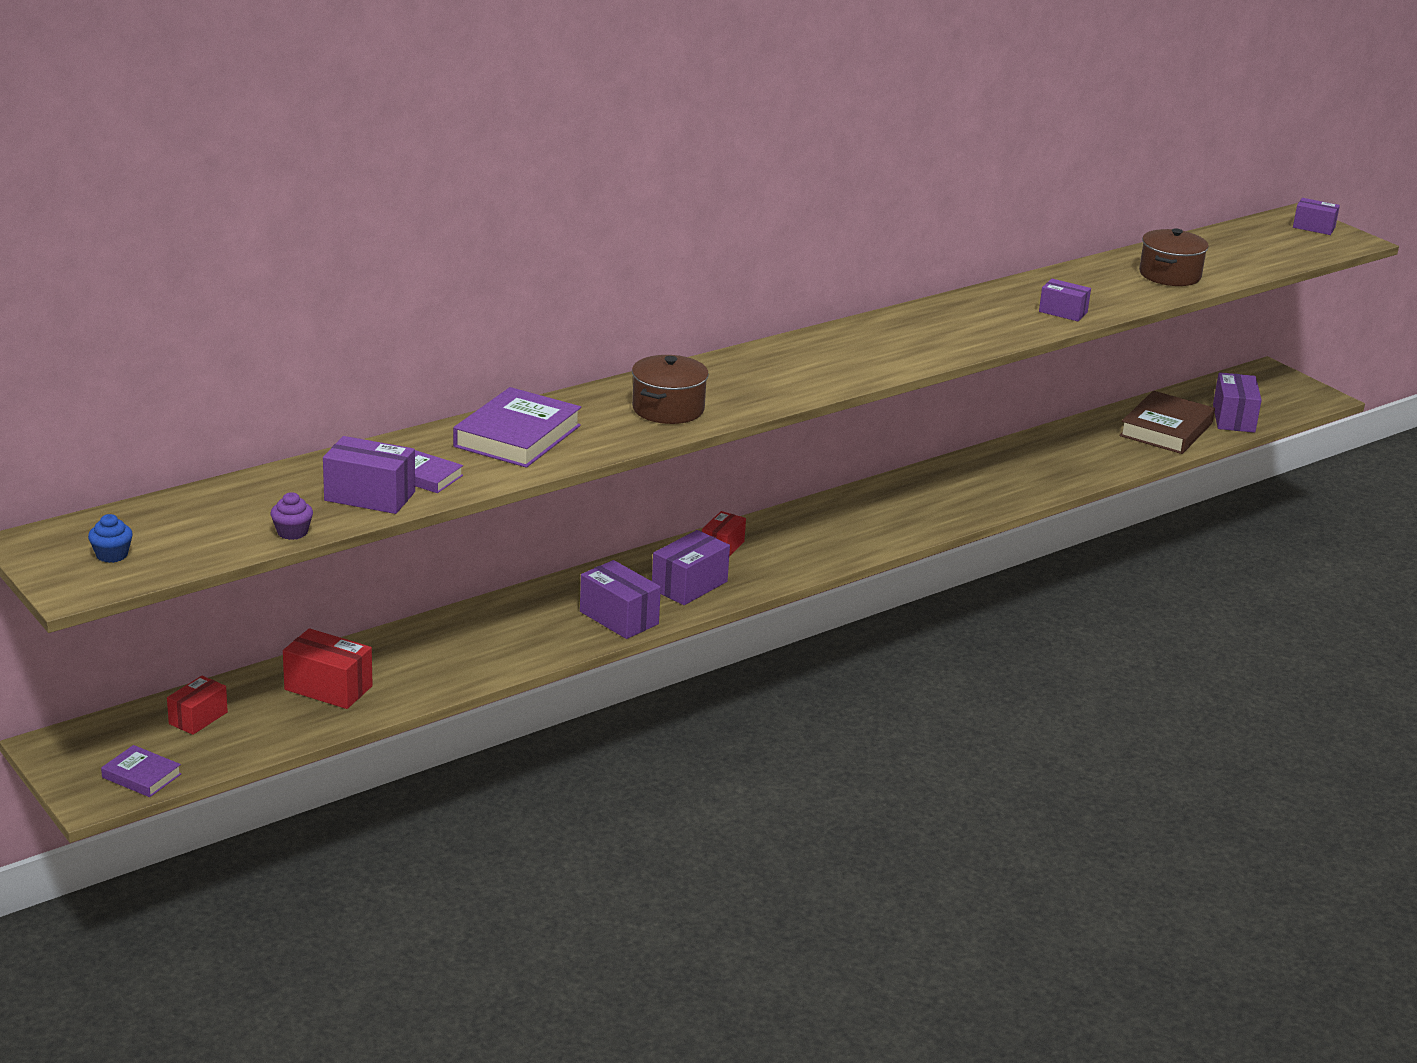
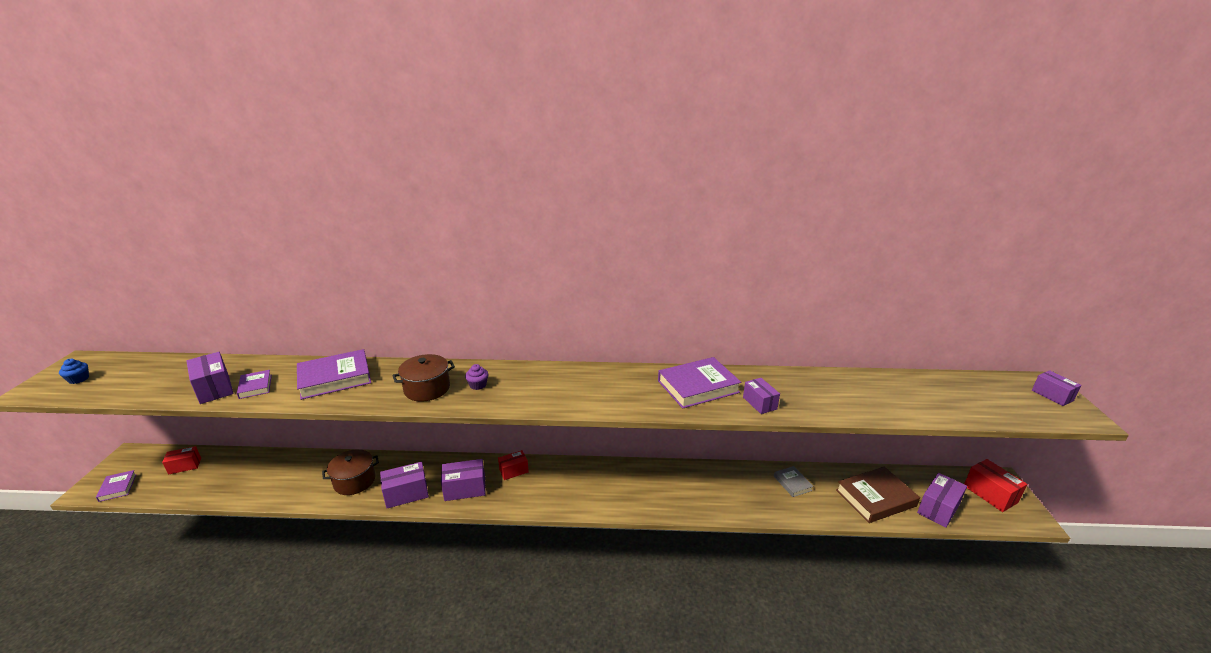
camera: 40 degrees right, 0 degrees up
(292, 532) = (148, 396): purple cupcake -> purple cupcake (478, 385)
(328, 688) = (245, 474): red box -> red box (990, 494)
(619, 618) = (406, 494): purple box -> purple box turned 75 degrees clockwise
(978, 315) = (698, 386): none -> purple book
(1068, 445) = (792, 483): none -> grey book
(1170, 275) = (879, 399): brown pot -> brown pot (354, 481)

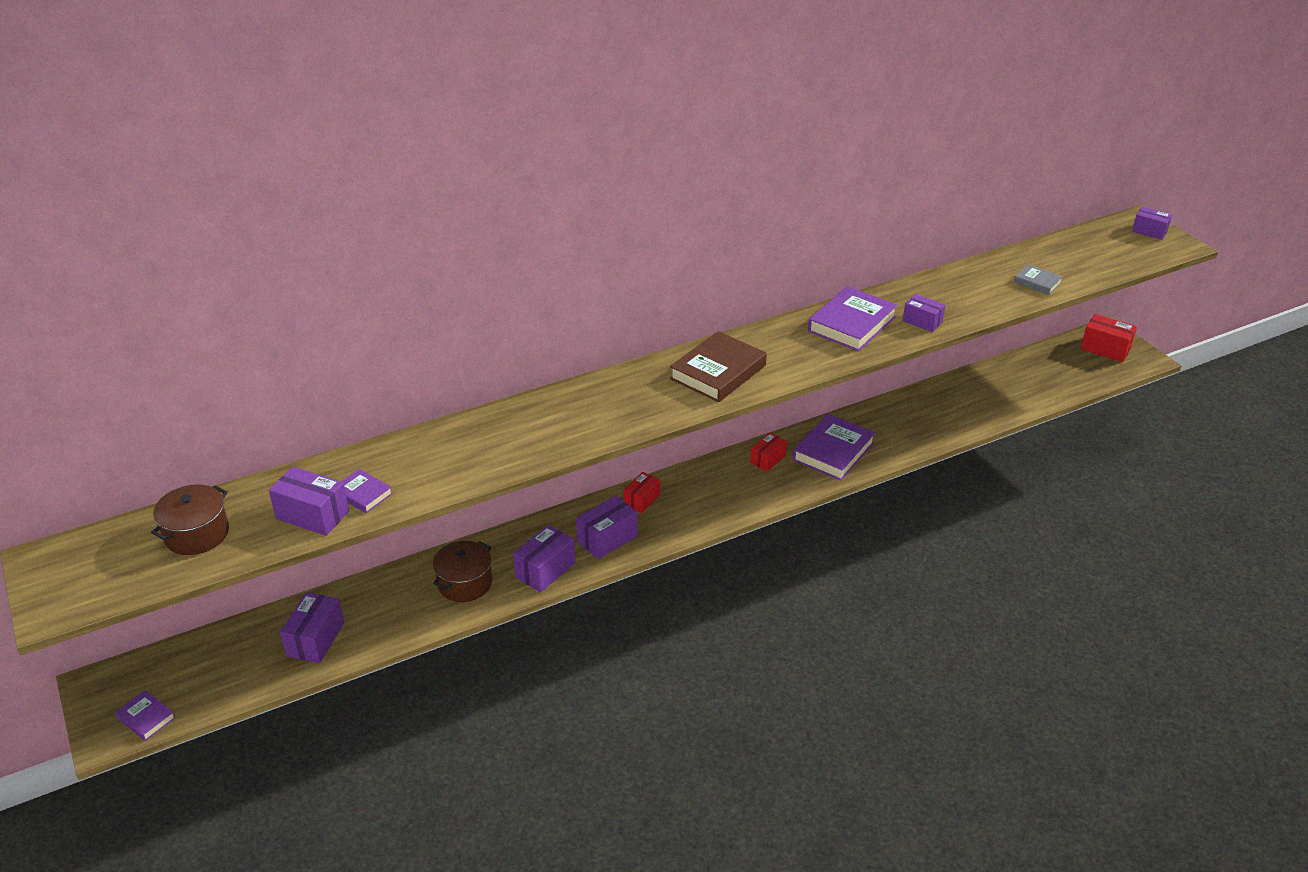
camera: 30 degrees left, 10 degrees up
(78, 379) = (93, 575): blue cupcake -> none
(185, 466) = (205, 660): red box -> red box (768, 459)
(335, 378) = (448, 451): purple book -> purple book (833, 451)
(427, 389) = (576, 423): brown pot -> brown pot (197, 534)
(478, 385) = (627, 400): purple cupcake -> none
(792, 483) = (934, 403): grey book -> grey book (1037, 282)
(875, 498) = (1015, 389): brown book -> brown book (718, 372)
(938, 509) = (1071, 379): purple box -> purple box (316, 639)

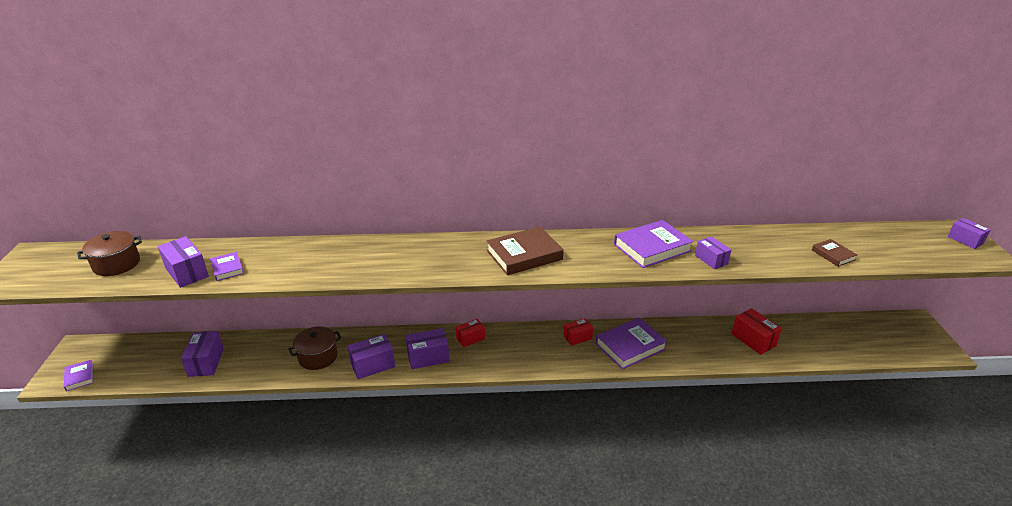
camera: 25 degrees right, 5 degrees down
(316, 639) = (206, 362): purple box -> purple box turned 45 degrees counterclockwise
(1037, 282) = (833, 255): grey book -> brown book
(1105, 349) = (908, 333): red box -> red box (753, 340)

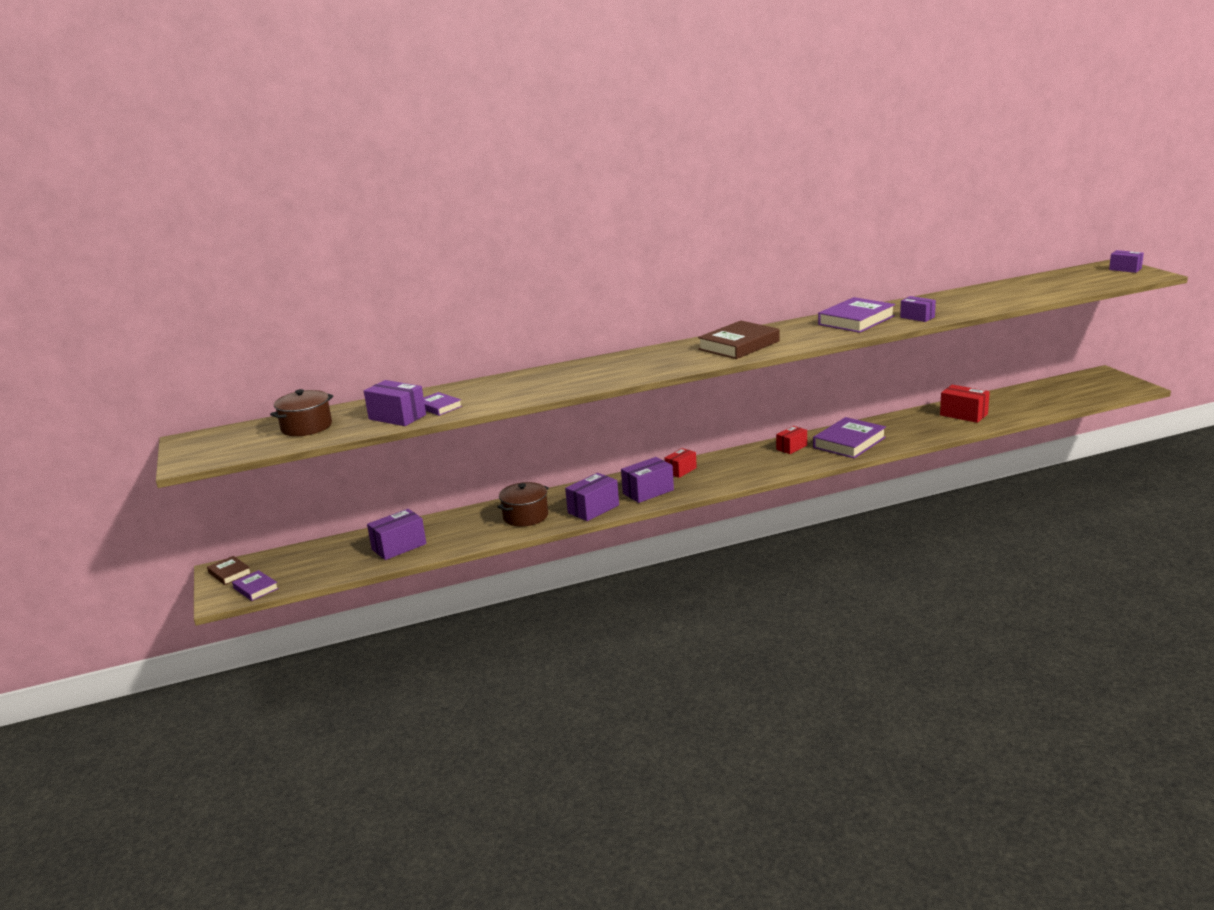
camera: 15 degrees left, 10 degrees down
(206, 362) = (399, 547): purple box -> purple box turned 75 degrees clockwise
(833, 255) = (1021, 296): brown book -> brown book (230, 573)

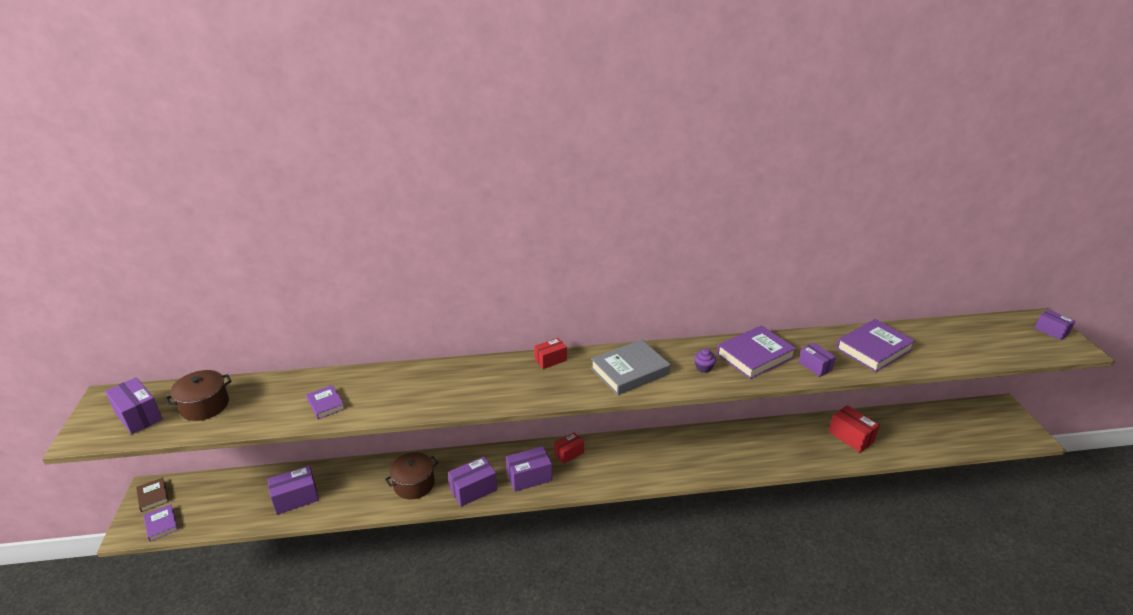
camera: 10 degrees right, 10 degrees up
(397, 417) = (283, 411): purple box -> purple box (138, 416)
(739, 345) = (629, 371): brown book -> grey book
(791, 447) = (677, 445): red box -> red box (550, 360)
(810, 333) = (703, 367): none -> purple cupcake
(849, 442) = (731, 452): purple book -> purple book (873, 349)

